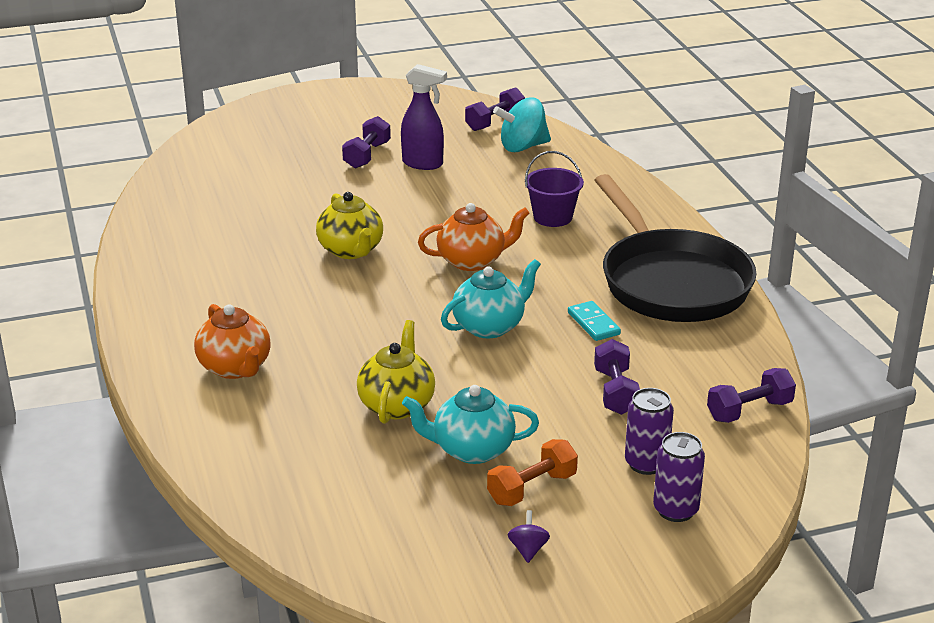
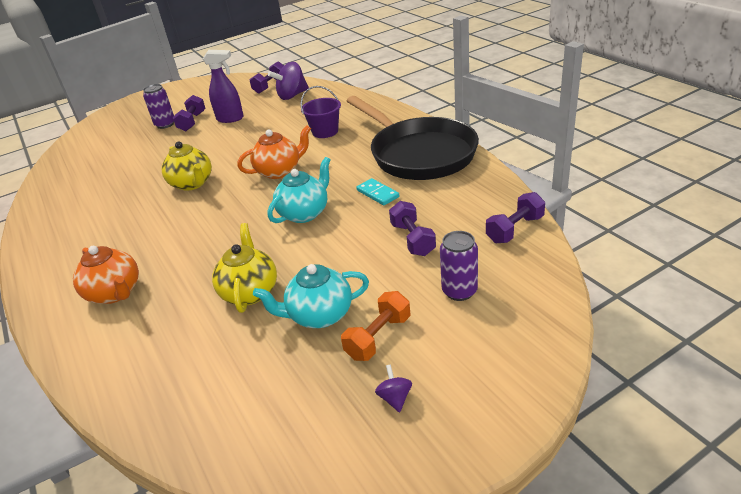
camera: 10 degrees left, 5 degrees up
(522, 147) = (292, 96): turquoise spinning top -> purple spinning top
(675, 510) = (500, 326): purple can -> purple can (165, 124)

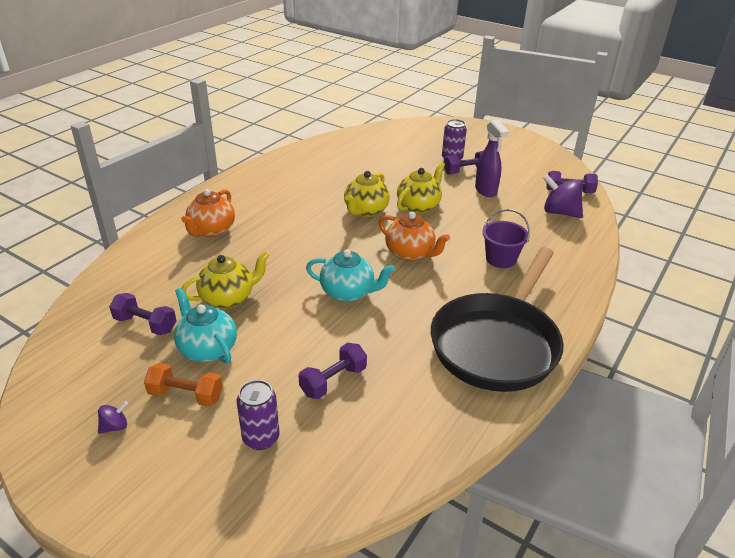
camera: 60 degrees right, 0 degrees up
(216, 154) = (419, 206): none -> yellow teapot
(377, 194) = (402, 332): turquoise domino -> none
(515, 229) = (381, 464): purple dumbbell -> purple dumbbell (145, 324)

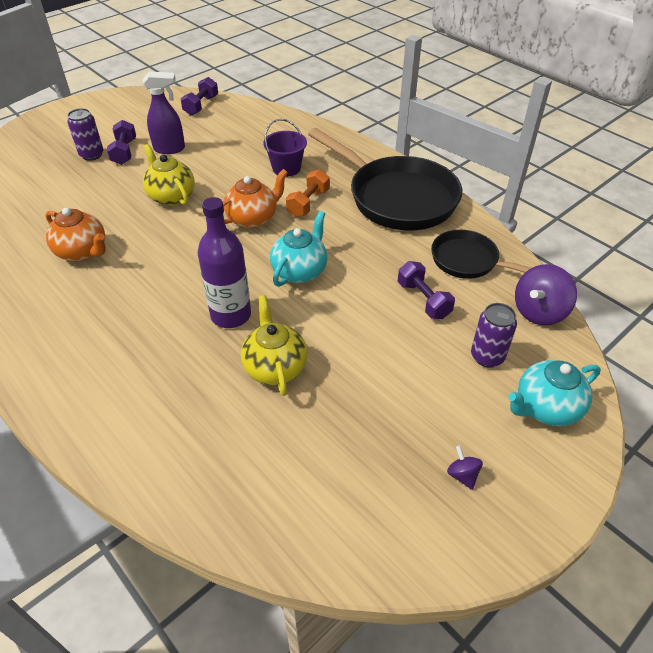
camera: 75 degrees left, 10 degrees up
(145, 324) = (299, 449): purple dumbbell -> none
(186, 395) = (425, 411): orange dumbbell -> orange dumbbell (308, 203)
(207, 349) = (358, 390): turquoise teapot -> turquoise teapot (546, 408)
(211, 230) = (121, 376): orange teapot -> orange teapot (83, 252)
(282, 265) = (231, 315): none -> purple bottle
(365, 211) = (157, 235): yellow teapot -> none
(410, 414) = (468, 261): none -> black pan
(559, 212) = (232, 120): purple spinning top -> purple spinning top (539, 312)

